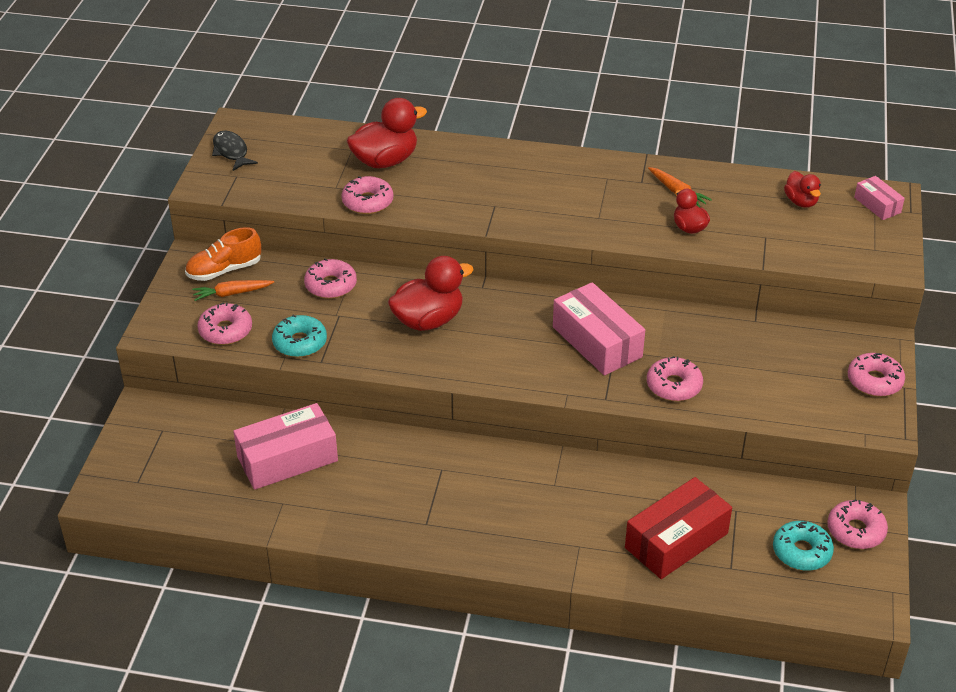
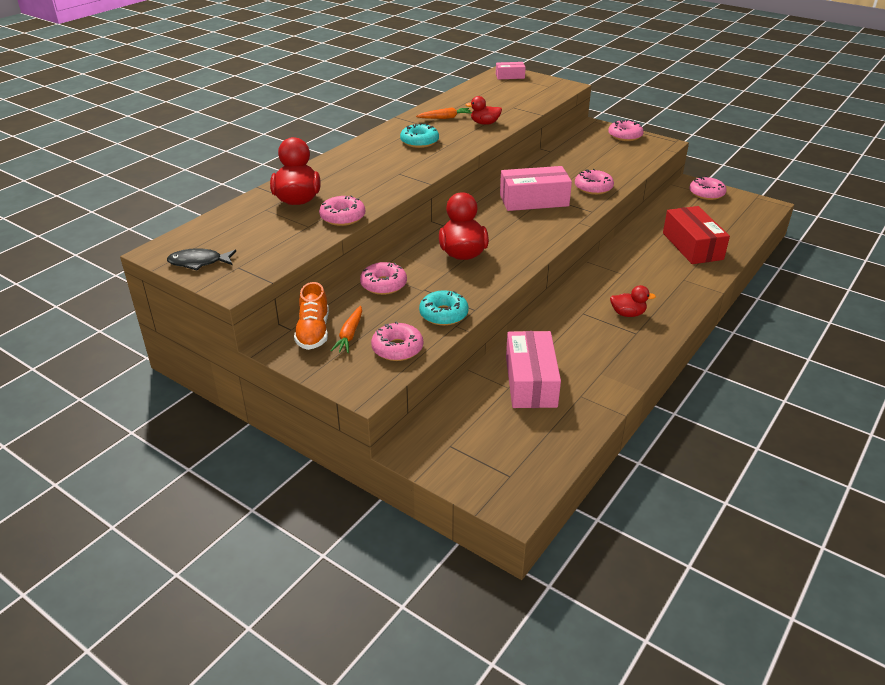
camera: 65 degrees left, 5 degrees down
(801, 202) = (488, 91): red duck -> red duck (627, 314)
(801, 552) = (717, 212): turquoise donut -> turquoise donut (419, 142)

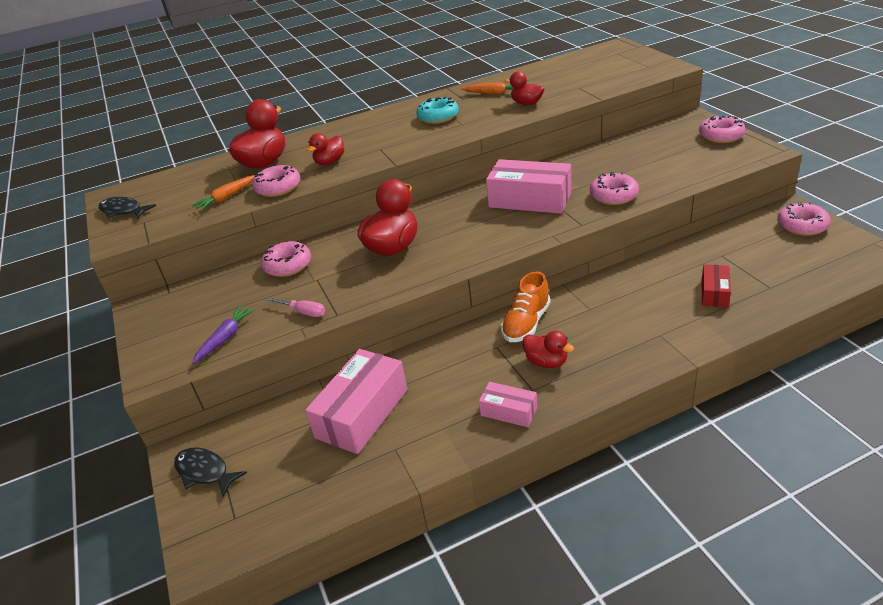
camera: 35 degrees right, 0 degrees up
(313, 332) = (181, 300): orange shoe -> orange shoe (526, 323)
(349, 335) = (204, 311): orange carrot -> orange carrot (227, 197)
(365, 190) = (330, 162): none -> red duck
(397, 348) = (225, 338): pink donut -> purple carrot
(443, 314) = (303, 312): turquoise donut -> pink screwdriver
(448, 457) = (205, 472): none -> black fish
(510, 76) = (616, 51): pink box -> pink box (509, 411)
(692, 246) = (714, 293): red box -> red box, size x0.53

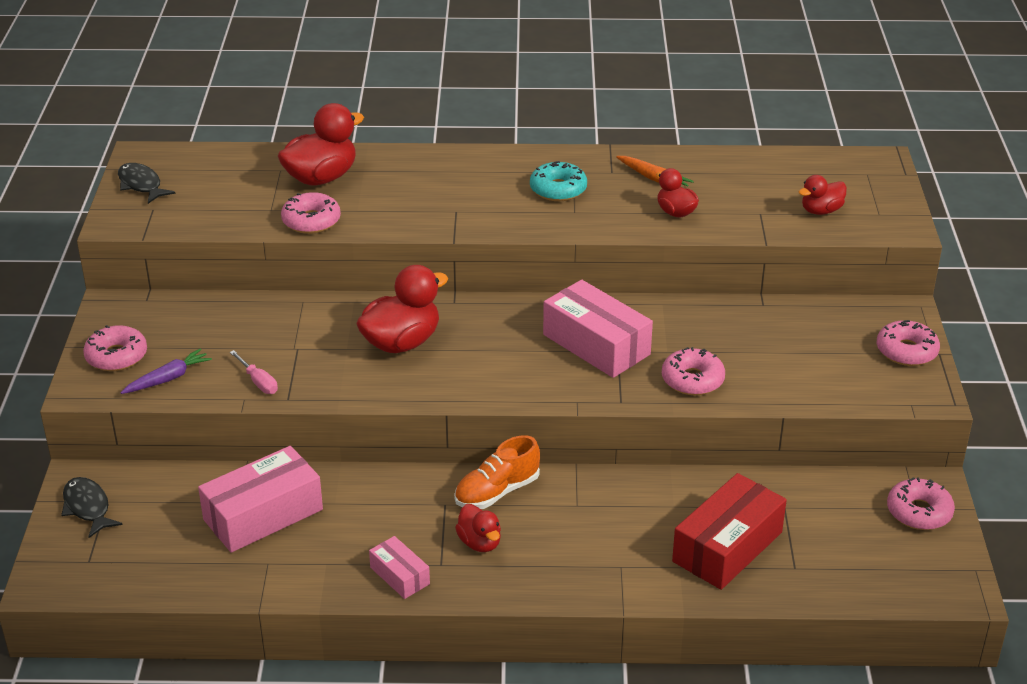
camera: 20 degrees right, 0 degrees up
(227, 197) = (252, 212): orange carrot -> none
(288, 265) = (281, 318): pink donut -> pink donut (116, 356)
(330, 162) = (389, 207): red duck -> red duck (821, 211)
(714, 293) = (727, 547): red box -> red box, size x1.90

